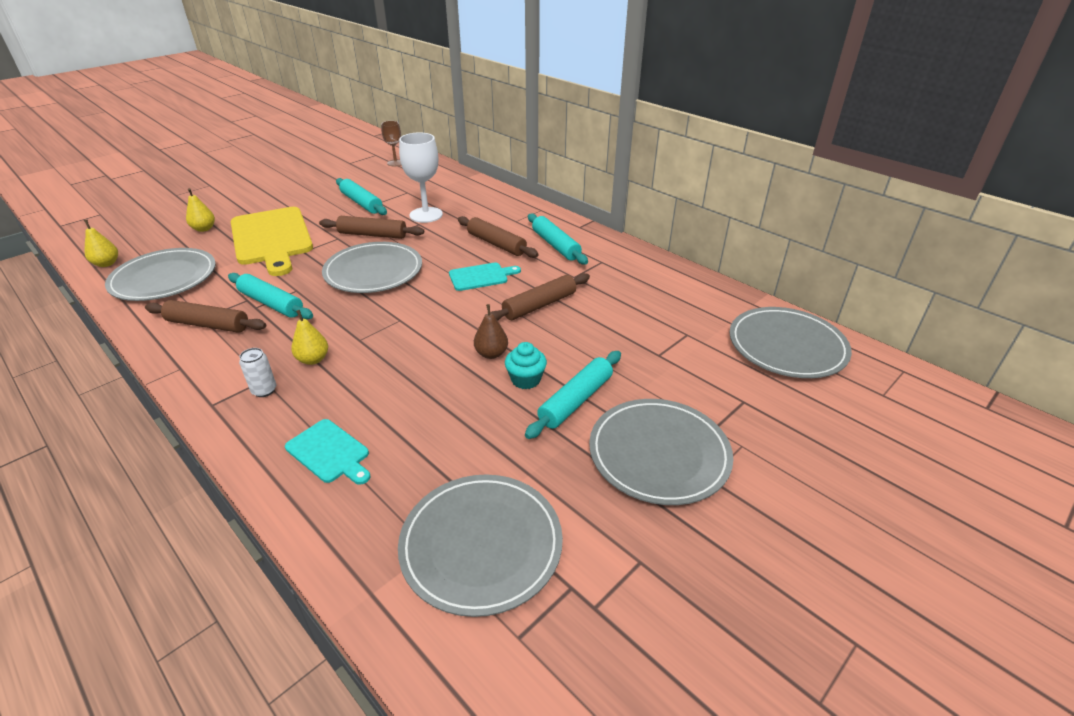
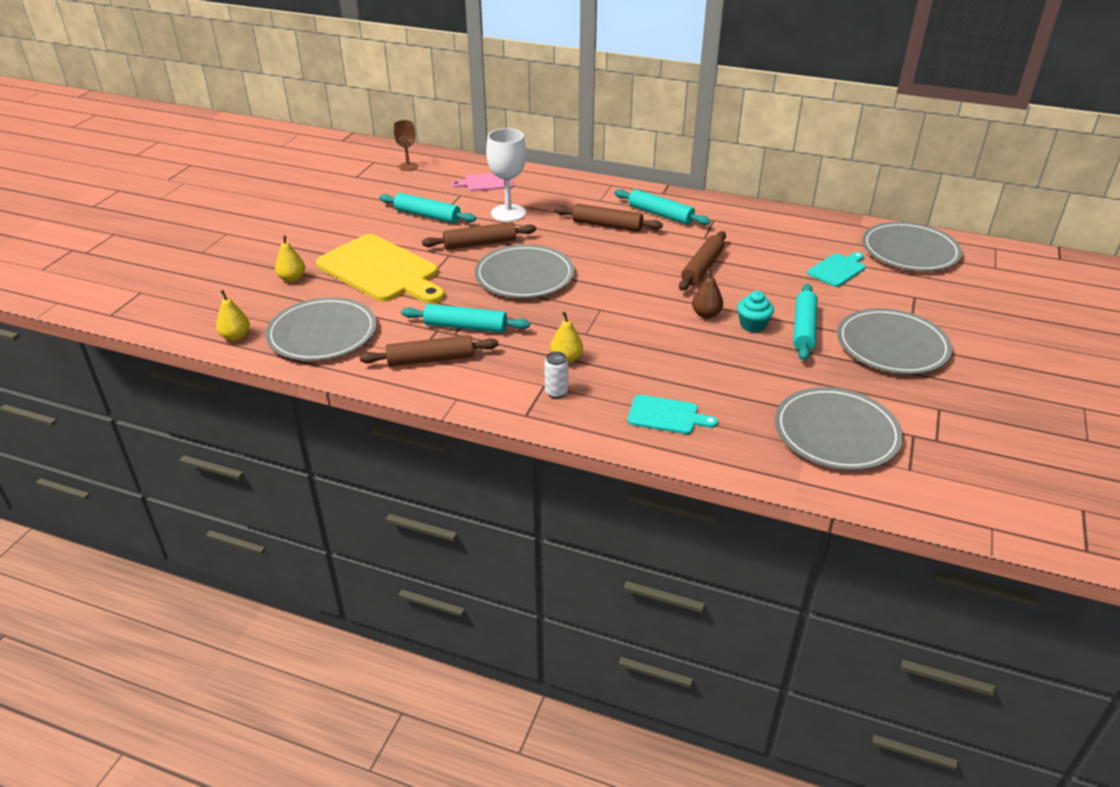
camera: 25 degrees left, 0 degrees up
(439, 187) = (486, 183): none -> pink cutting board
(481, 276) = (627, 257): turquoise cutting board -> turquoise cutting board (837, 269)

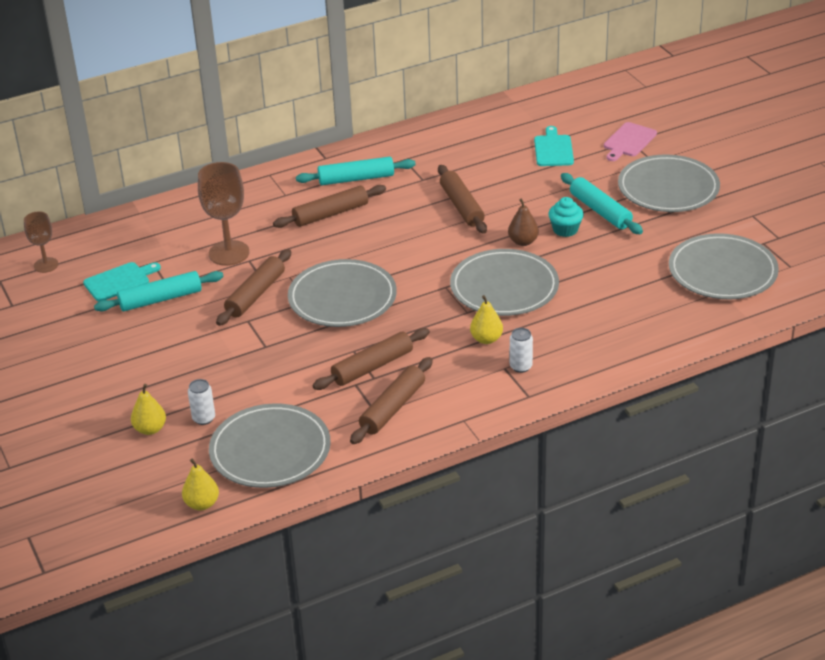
camera: 45 degrees left, 0 degrees up
(326, 291) = (204, 418): none -> white can
(381, 270) = (216, 370): yellow cutting board -> none
(466, 326) = (372, 366): turquoise rolling pin -> brown rolling pin
(486, 183) = (154, 237): pink cutting board -> pink cutting board (628, 141)
(508, 213) = (229, 253): white goblet -> brown goblet
(666, 415) = (614, 331): turquoise cutting board -> turquoise cutting board (119, 281)
(910, 251) = (577, 104): grey plate -> grey plate (504, 287)

